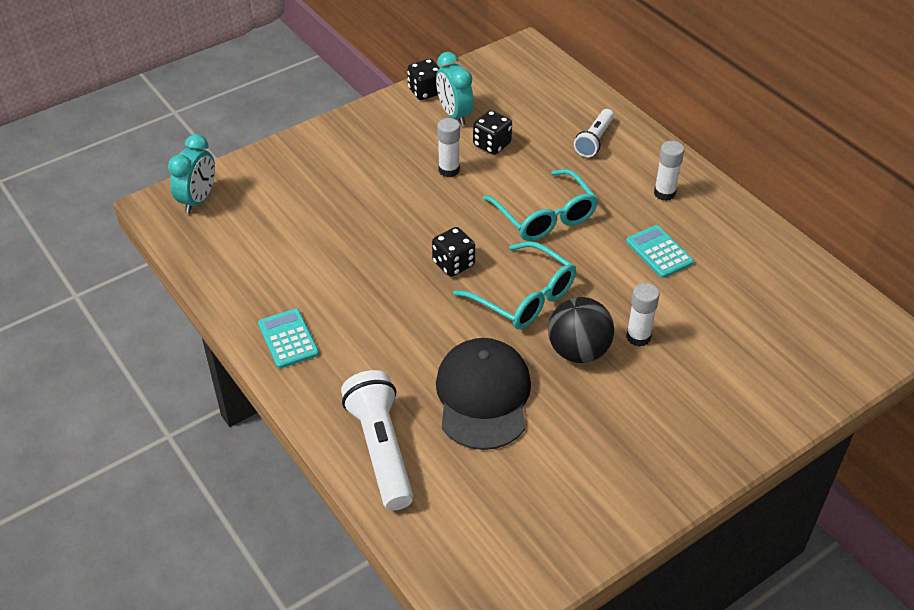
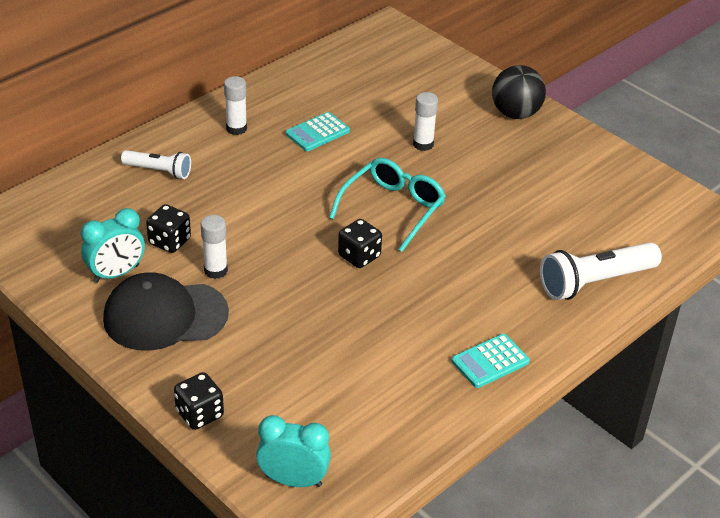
camera: 100 degrees left, 5 degrees down
(425, 91) = (70, 301): black dice -> black dice (200, 414)
(483, 396) = (516, 227): black cap -> black cap (165, 316)
(545, 216) = (280, 200): turquoise glasses -> none
(578, 351) = (448, 176): black ball -> black ball (515, 114)

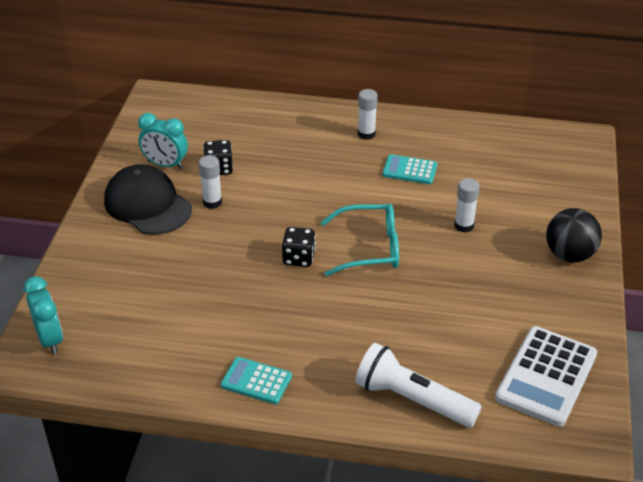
camera: 55 degrees right, 0 degrees up
(159, 171) = (281, 127): white flashlight -> none
(200, 414) = (73, 266): black dice -> none
(633, 200) = (546, 376): none -> white calculator

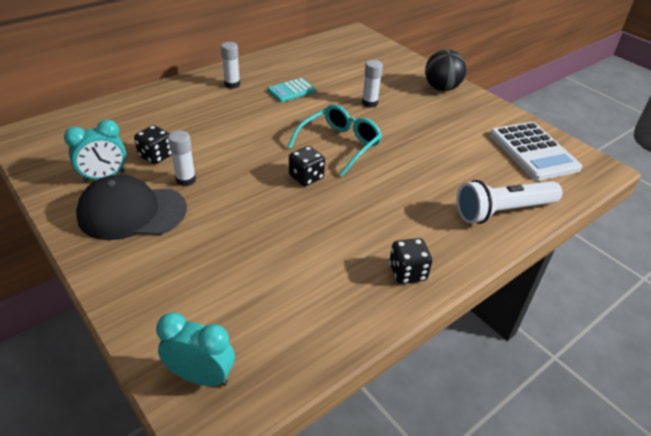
camera: 50 degrees left, 0 degrees up
(256, 381) = (407, 272): turquoise calculator -> black dice

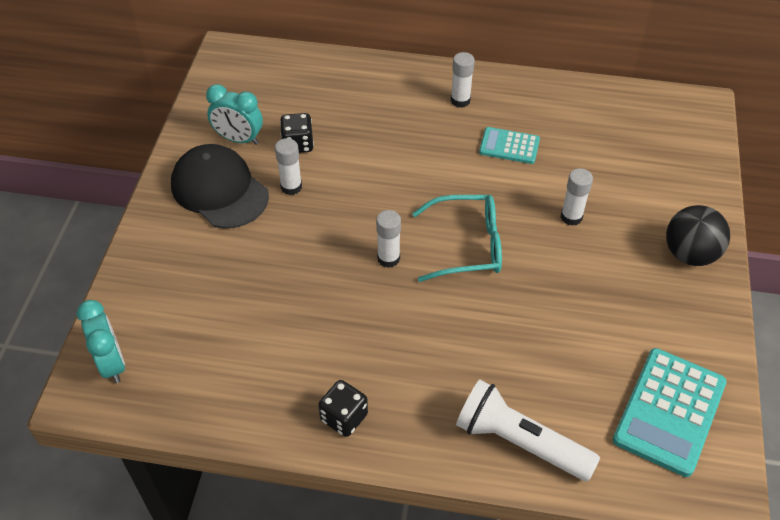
camera: 50 degrees right, 10 degrees up
(306, 177) = (388, 258): black dice -> white glue stick
(533, 152) = (669, 411): white calculator -> turquoise calculator

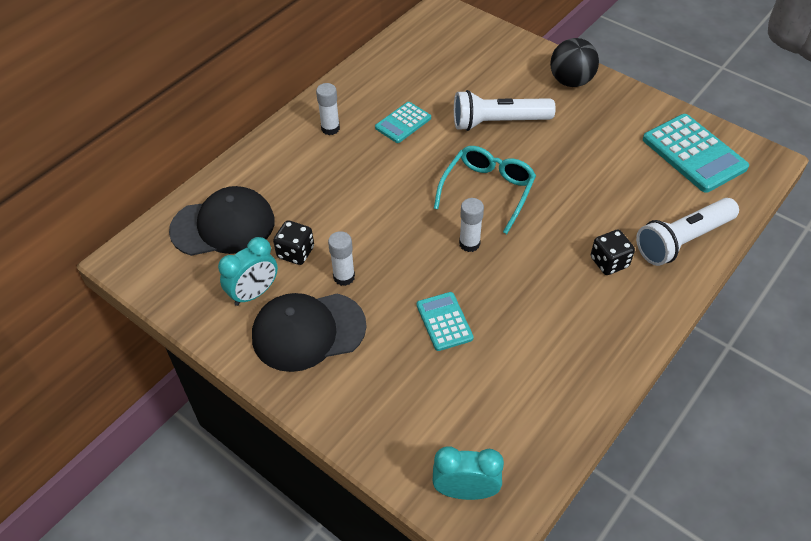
camera: 60 degrees left, 0 degrees up
(283, 277) = (444, 321): none -> turquoise calculator
(297, 88) = (223, 226): none -> black cap
(344, 417) = (612, 336): black dice -> black dice (609, 262)
(571, 217) = (498, 122): white glue stick -> white flashlight

